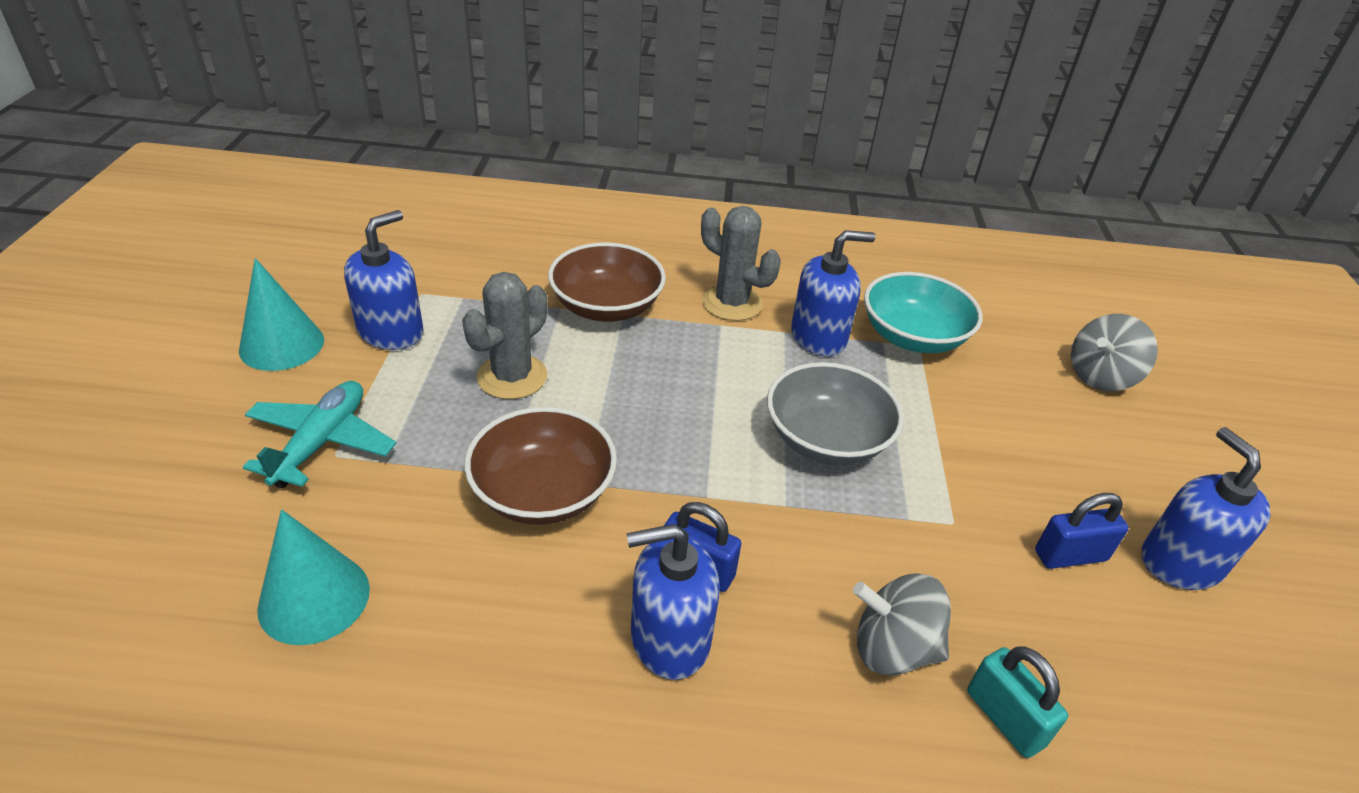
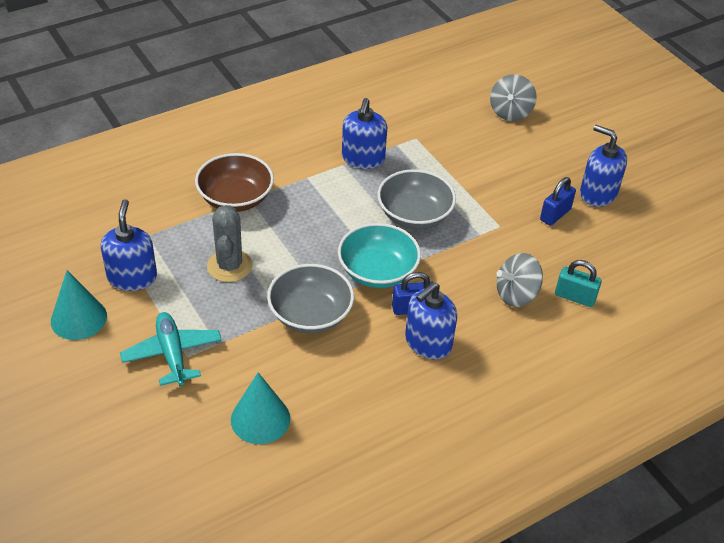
camera: 35 degrees left, 5 degrees up
(543, 492) = (310, 314): brown bowl -> grey bowl
(732, 303) = (300, 160): grey cactus -> none
(818, 337) = (363, 158): blue soap dispenser -> blue soap dispenser turned 150 degrees clockwise
(913, 337) = (408, 134): turquoise bowl -> turquoise bowl (377, 271)

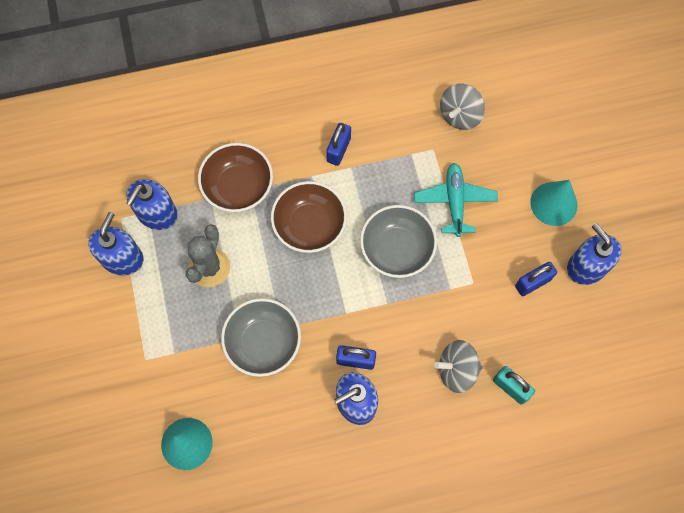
camera: 20 degrees right, 25 degrees up
(78, 318) = (67, 293): turquoise cone -> turquoise cone (553, 203)
(172, 354) = (134, 354): turquoise plane -> turquoise plane (454, 201)
(320, 214) = (309, 225): none -> brown bowl
(325, 154) = (338, 150): none -> blue padlock
(363, 158) = (372, 164): blue soap dispenser -> blue soap dispenser (157, 214)
(377, 271) = (339, 308): turquoise bowl -> none
(510, 112) = (541, 137): grey spinning top -> grey spinning top (460, 115)

